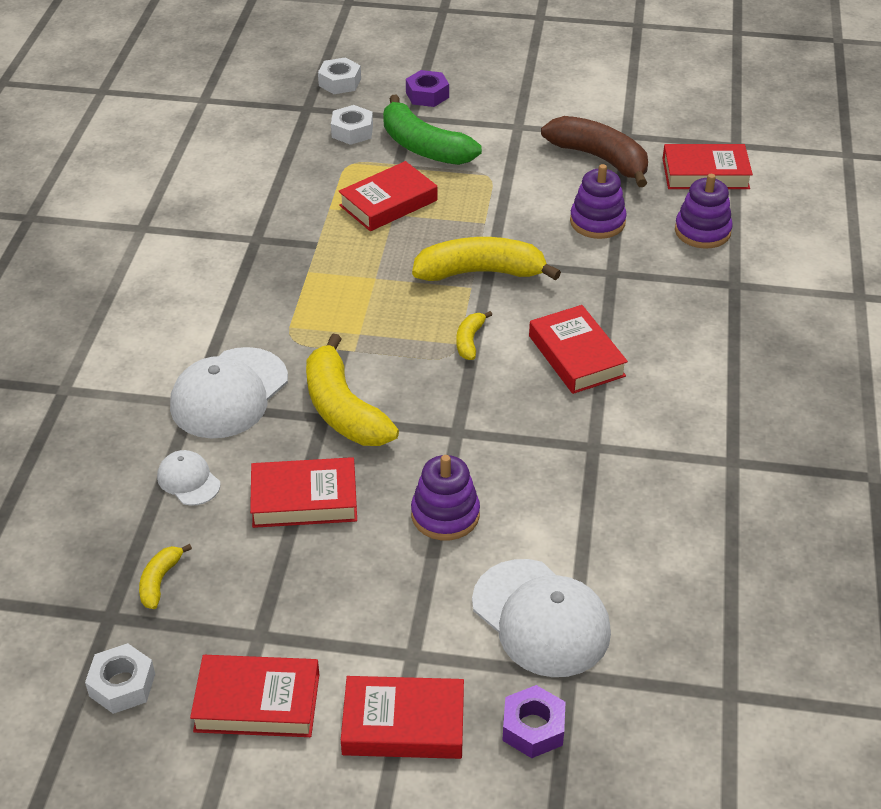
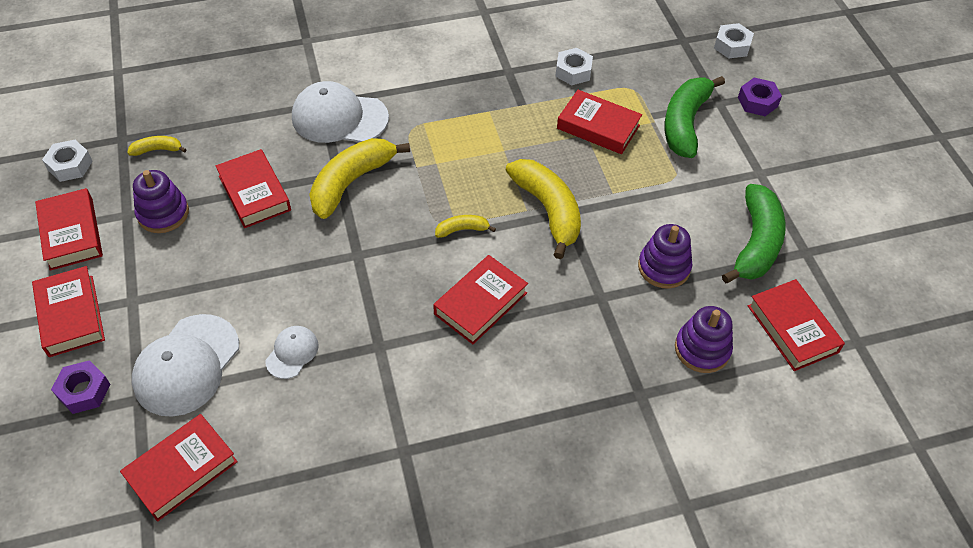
camera: 65 degrees right, 10 degrees up
(188, 480) = (249, 129): white cap -> white cap (292, 353)
(352, 131) = (673, 75): white nut -> white nut (573, 71)
(445, 515) = (269, 275): purple stacking toy -> purple stacking toy (163, 213)
(600, 159) = (755, 243): brown banana -> green banana
(686, 650) = (182, 470): none -> red book

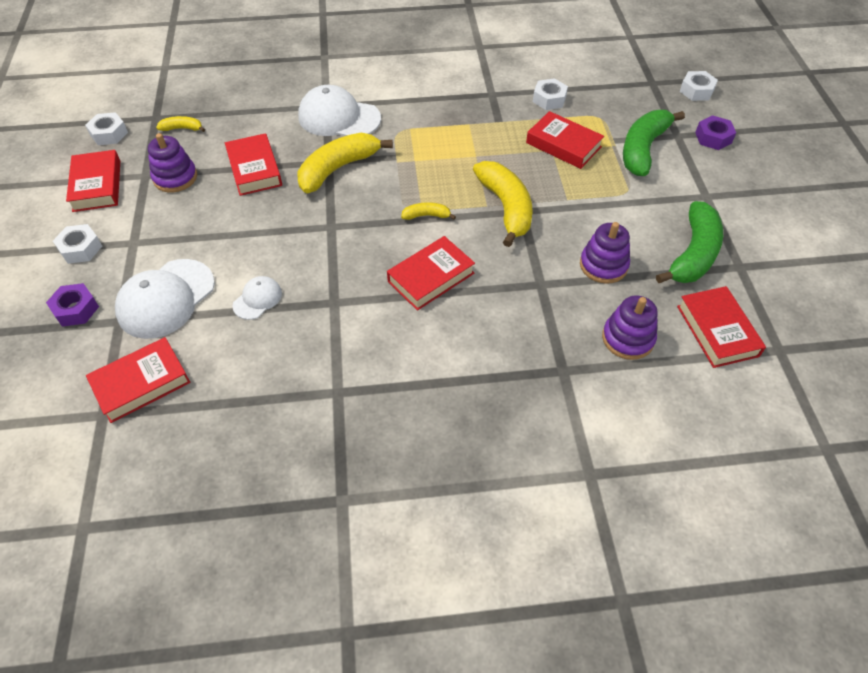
camera: 10 degrees right, 0 degrees up
(71, 315) = (80, 248): red book -> white nut

